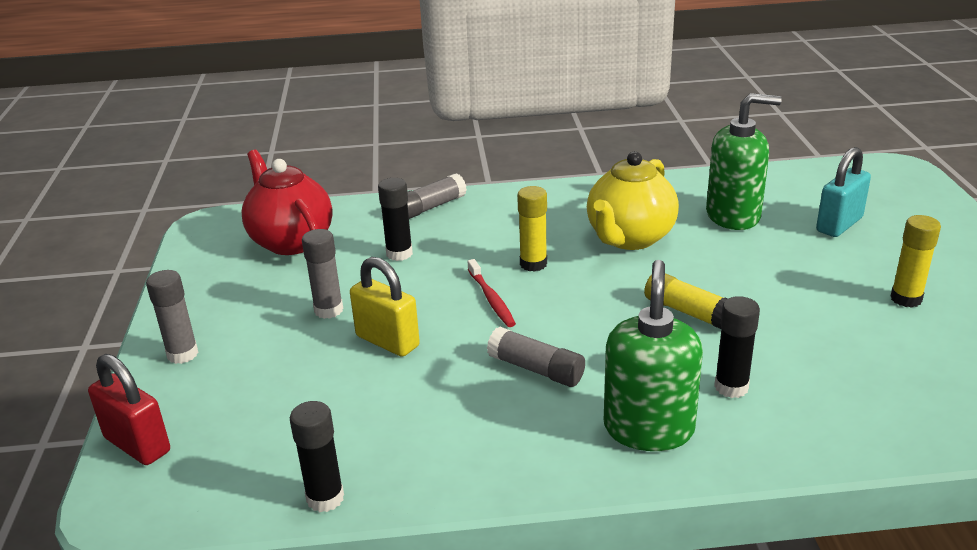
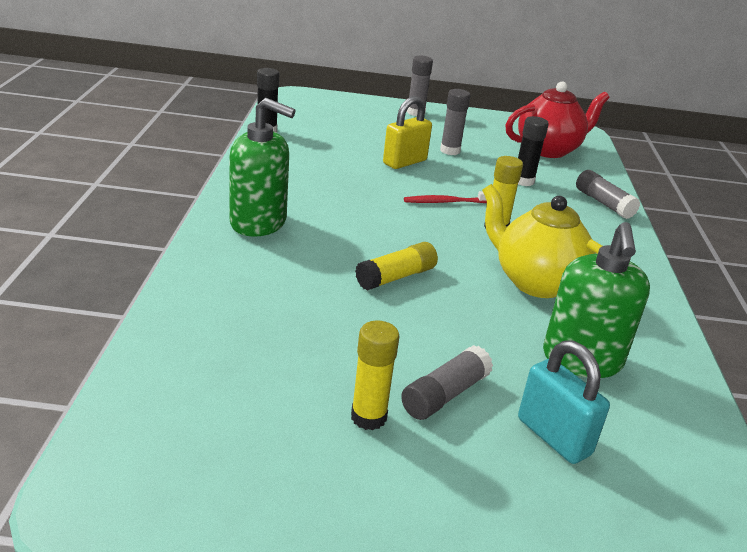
camera: 95 degrees right, 0 degrees up
(137, 445) = (338, 99): red padlock -> none
(536, 369) = (347, 201): grey glue stick -> grey glue stick (444, 395)
(731, 387) = (283, 266): black glue stick -> none

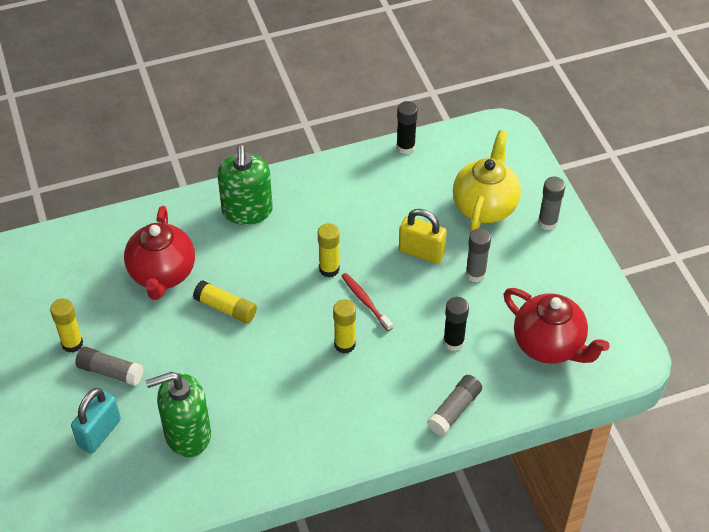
camera: 70 degrees right, 20 degrees up
(303, 304) = (162, 274): none -> red teapot
(388, 206) = (329, 269): none -> yellow glue stick
(536, 282) = (273, 388): yellow teapot -> yellow teapot (484, 206)

